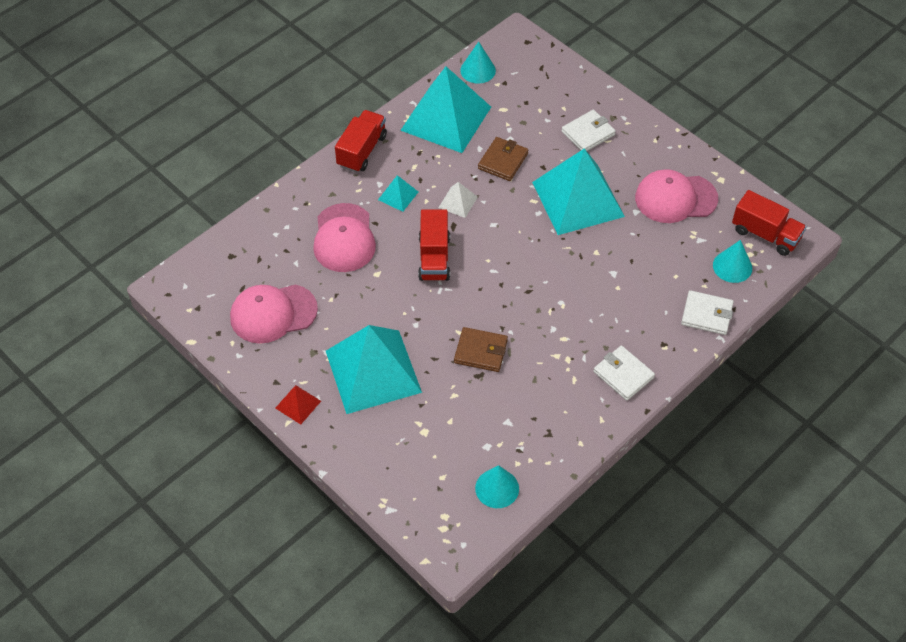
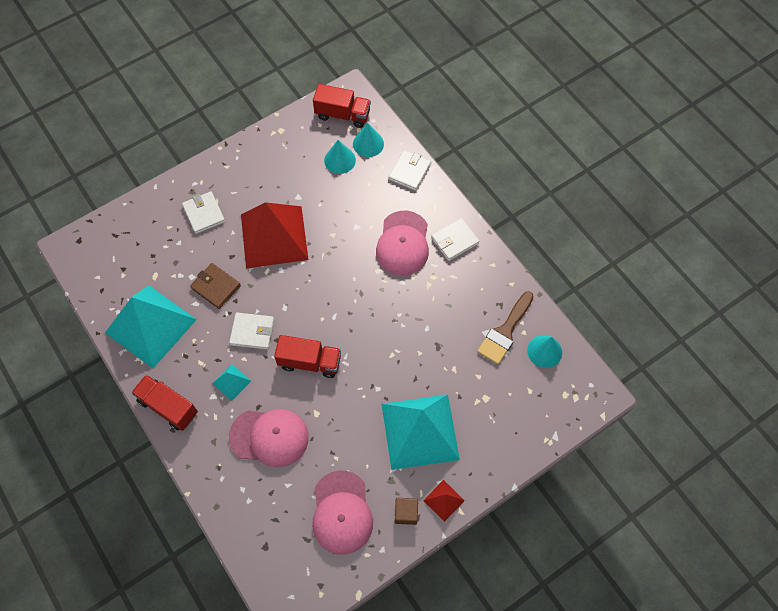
camera: 80 degrees left, 10 degrees up
(279, 371) = (406, 513): none -> brown cube
(458, 202) = (252, 332): white pyramid -> white wallet
(478, 70) = (100, 288): turquoise cone -> turquoise cone (339, 160)
(481, 351) = (415, 341): brown wallet -> none
(513, 442) = (505, 331): none -> brown brush
(577, 199) = (274, 237): turquoise pyramid -> red pyramid
(675, 198) = (292, 166): pink cap -> pink cap (403, 243)
(765, 234) = (342, 114): red truck -> red truck turned 60 degrees clockwise

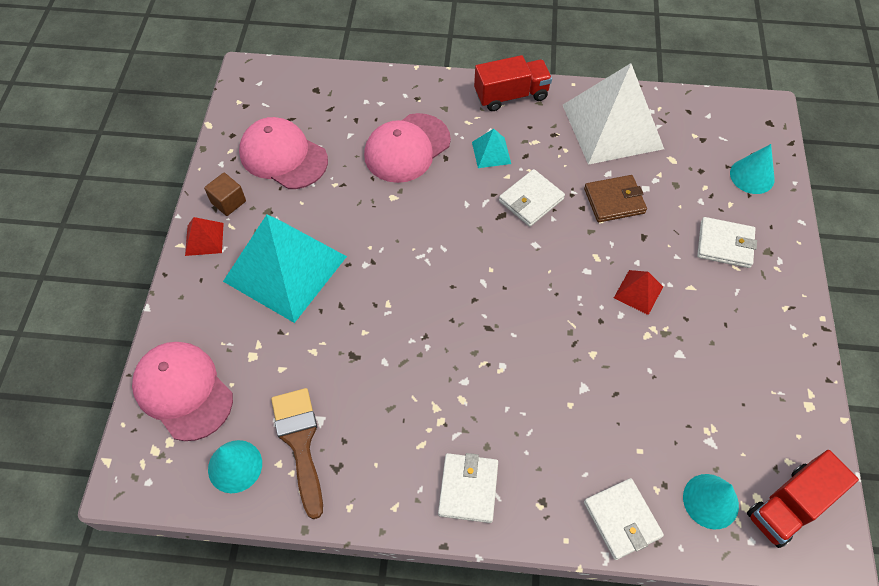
camera: 130 degrees right, 5 degrees down
(151, 326) = (612, 126): turquoise pyramid -> white pyramid
(274, 237) = (638, 292): red pyramid -> red pyramid, size x0.42
(310, 362) = (451, 226): red truck -> none
(339, 160) = (706, 443): turquoise cone -> turquoise cone (752, 176)
(403, 243) = (516, 423): pink cap -> pink cap (183, 391)

